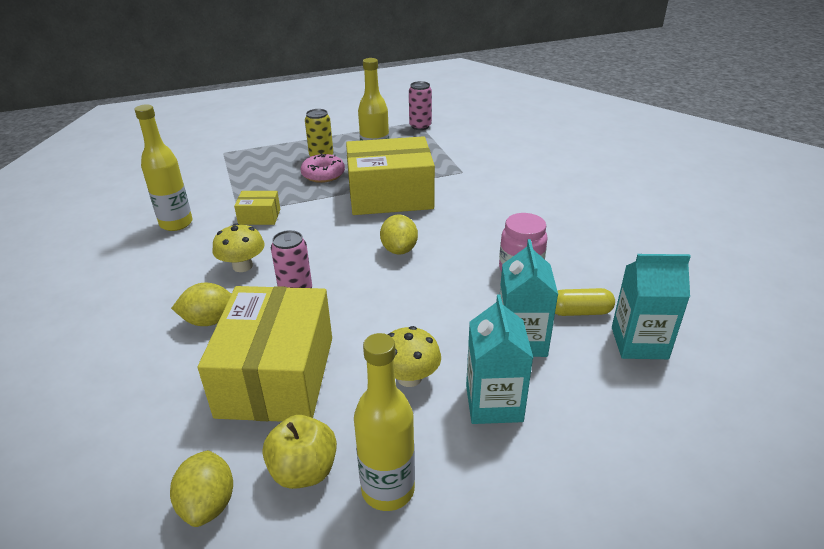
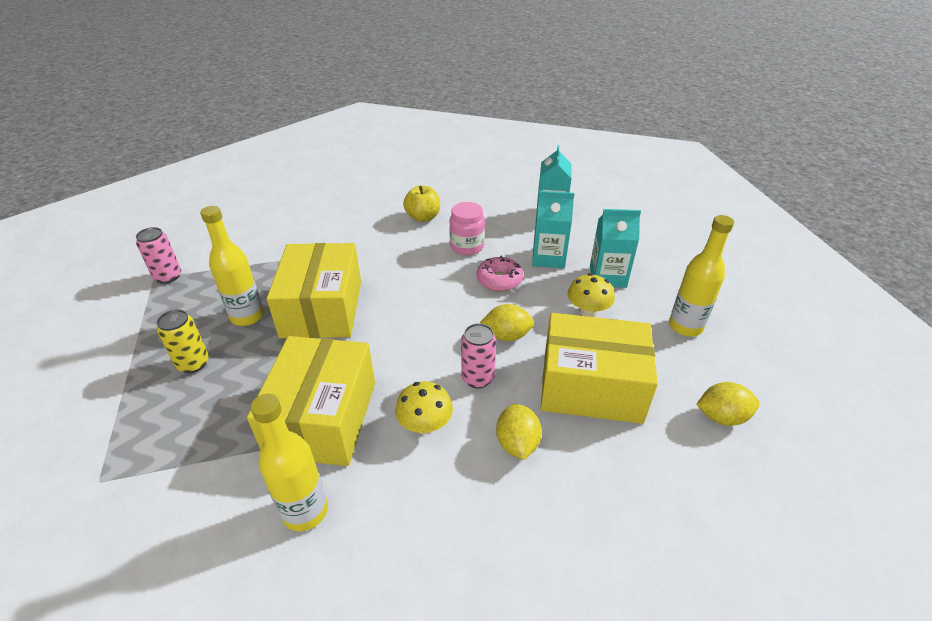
camera: 85 degrees left, 5 degrees up
(259, 217) = (322, 418): yellow box -> yellow box, size x2.28
(304, 471) = (681, 366): yellow apple -> yellow apple (423, 217)
(323, 174) = (244, 361): pink donut -> pink donut (499, 280)
(399, 250) = (423, 307): yellow lemon -> yellow lemon (507, 336)
(580, 312) = (519, 230): yellow capsule -> none

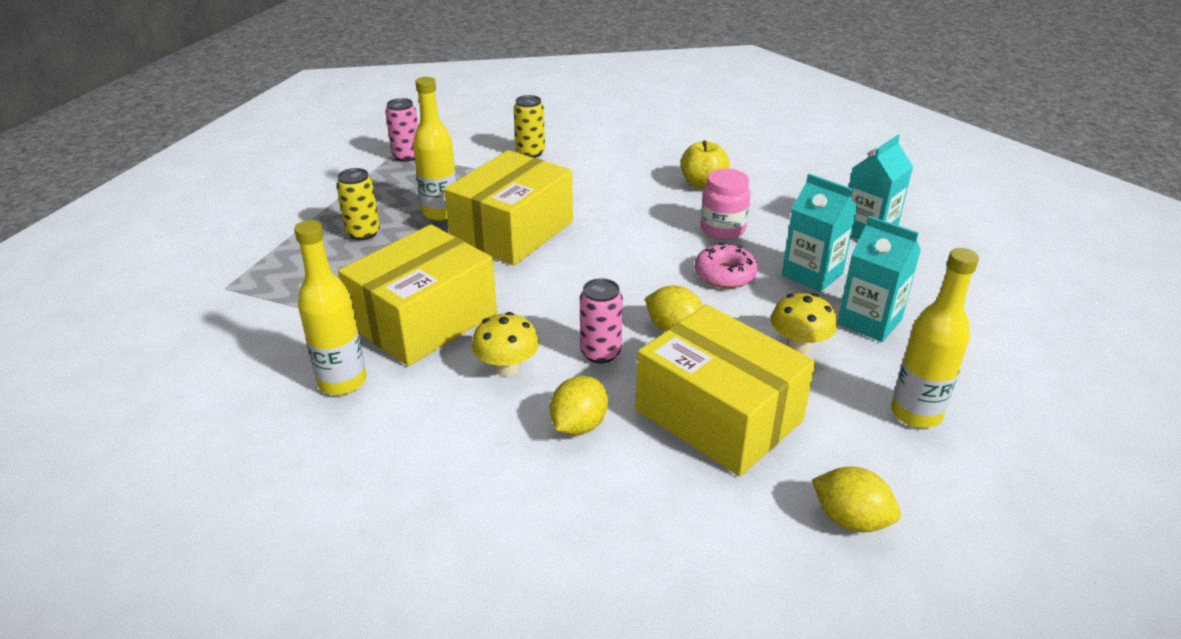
camera: 35 degrees right, 5 degrees down
(275, 236) = (530, 153): none -> yellow can

